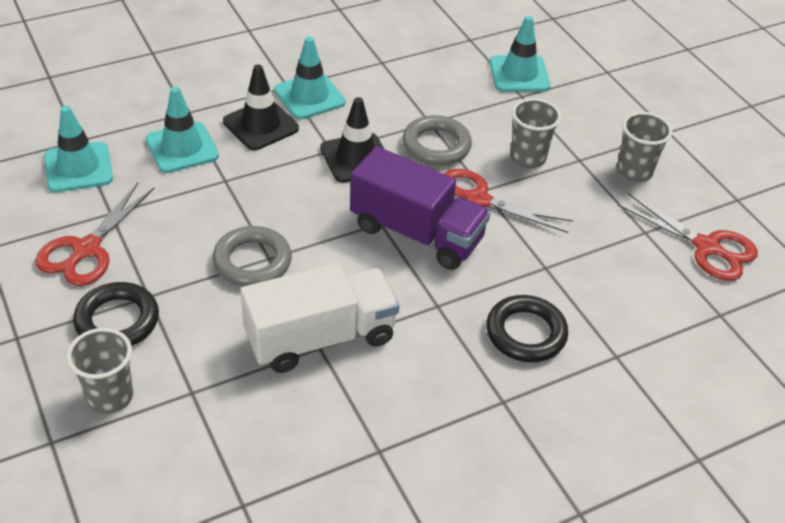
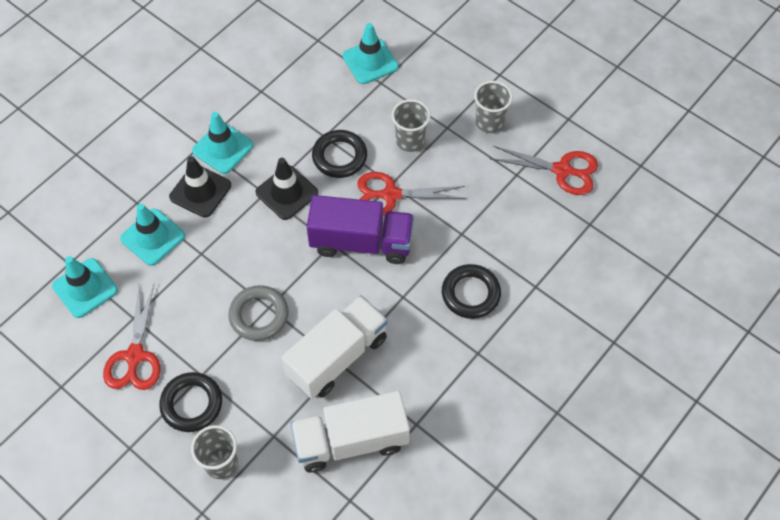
camera: 20 degrees left, 15 degrees up
(284, 436) = (351, 441): none -> white truck
(436, 145) = (339, 157): grey ring -> black ring

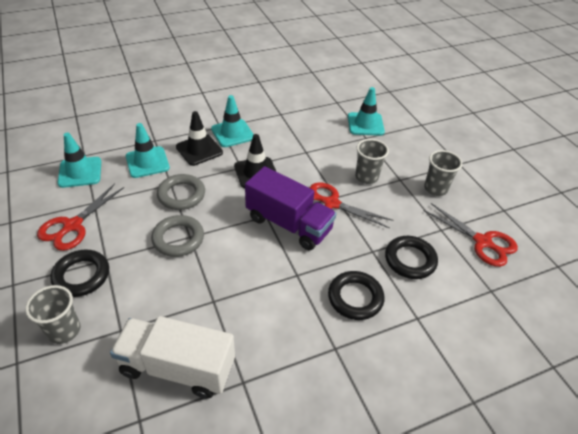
camera: 25 degrees right, 15 degrees down
(224, 261) = (181, 195): none -> grey ring
(337, 356) = (214, 294): white truck -> none
(339, 157) = (308, 167): black ring -> black ring (410, 260)

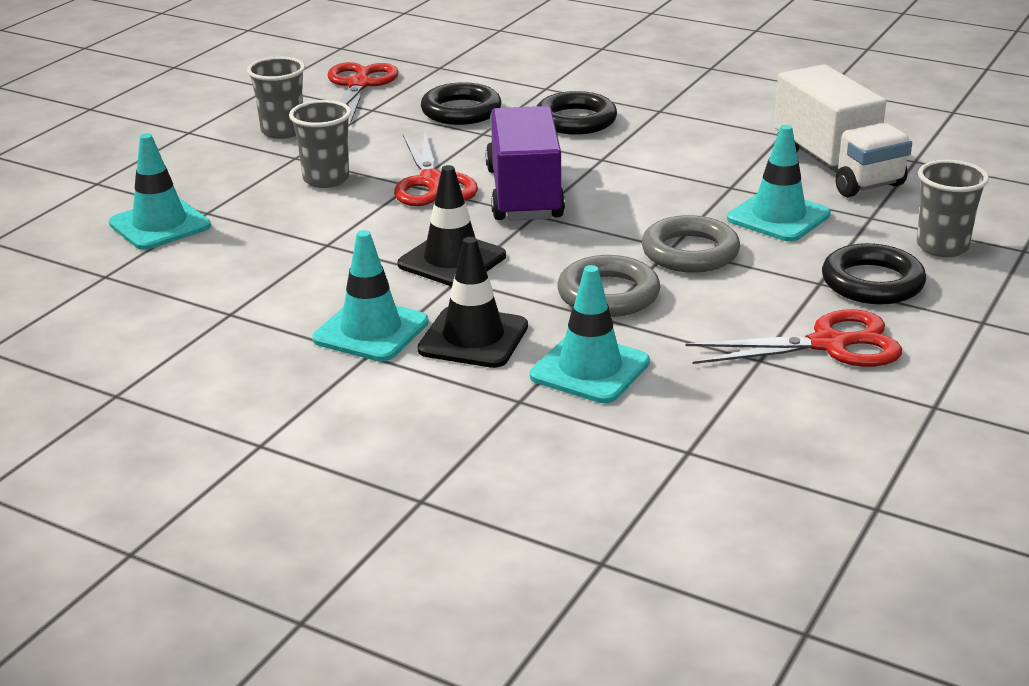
camera: 125 degrees left, 15 degrees down
(80, 172) = (731, 421): turquoise traffic cone -> turquoise traffic cone (778, 217)

